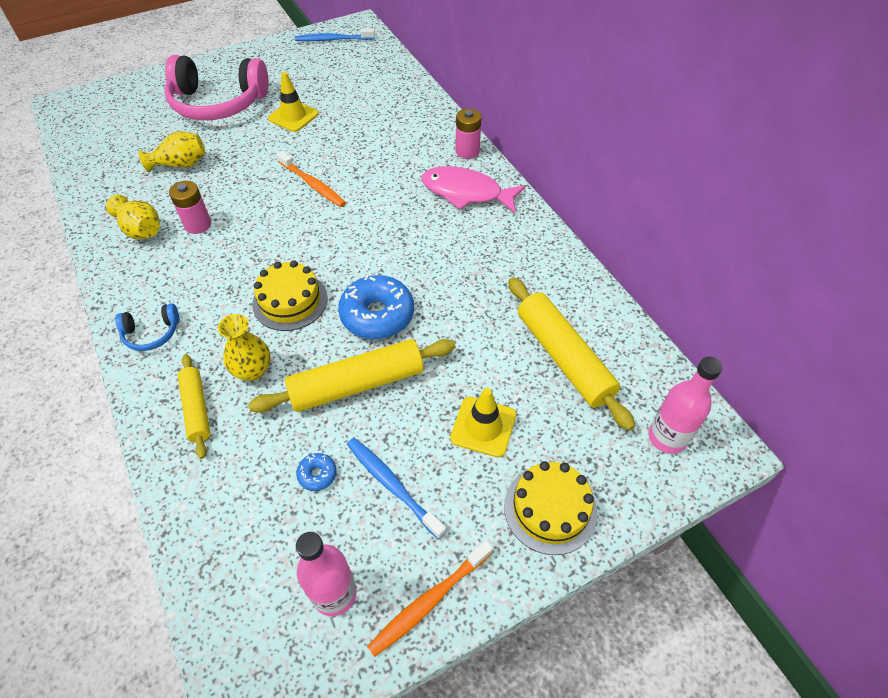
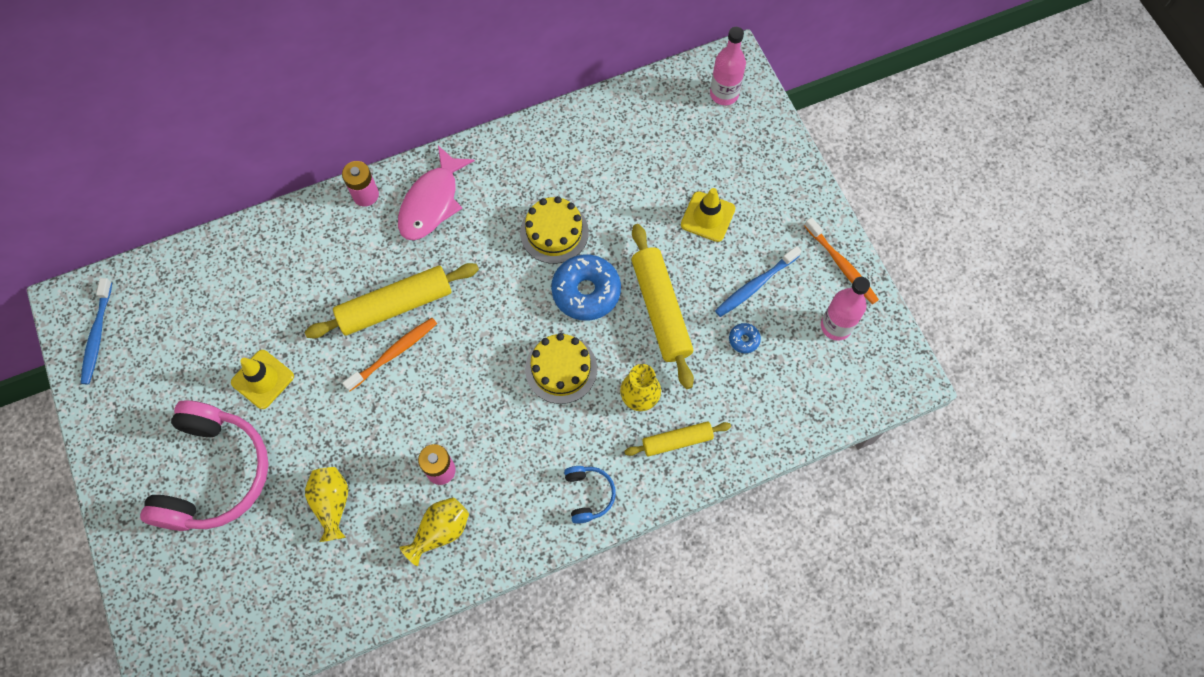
camera: 85 degrees left, 15 degrees up
(550, 509) = (777, 181): yellow cake -> yellow cake (554, 232)
(564, 357) = (646, 149): yellow rolling pin -> yellow rolling pin (395, 305)

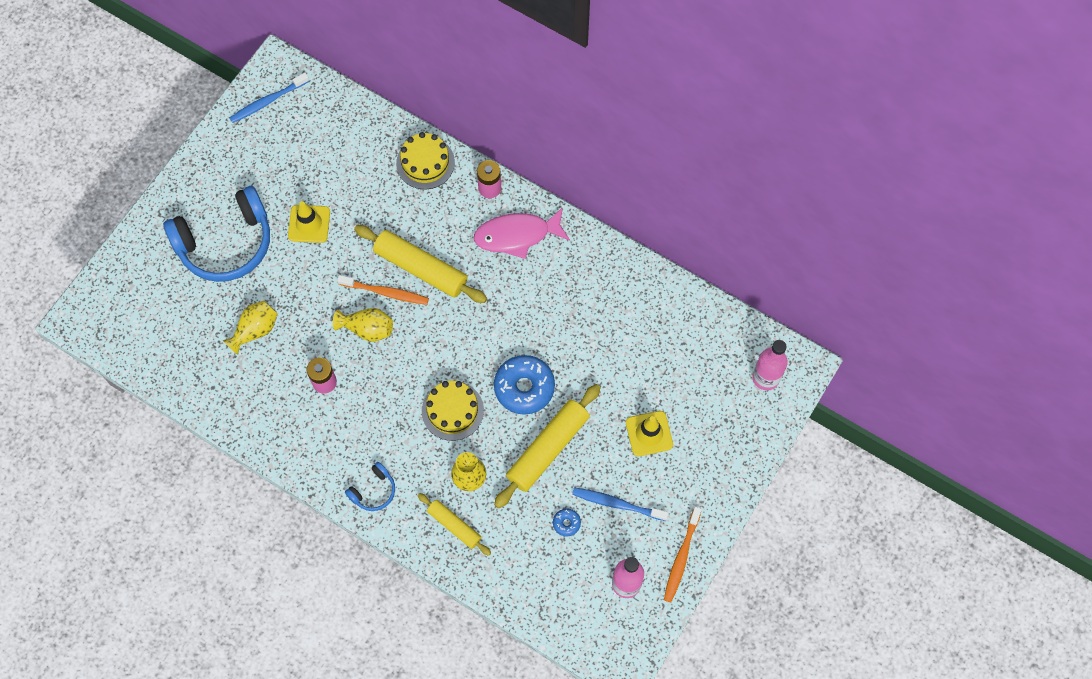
camera: 55 degrees right, 0 degrees up
(214, 474) = (226, 243): pink headphones -> blue headphones
(440, 531) = (283, 411): yellow vase -> yellow vase (367, 329)
(554, 232) = (555, 334): yellow cake -> yellow cake (425, 163)

